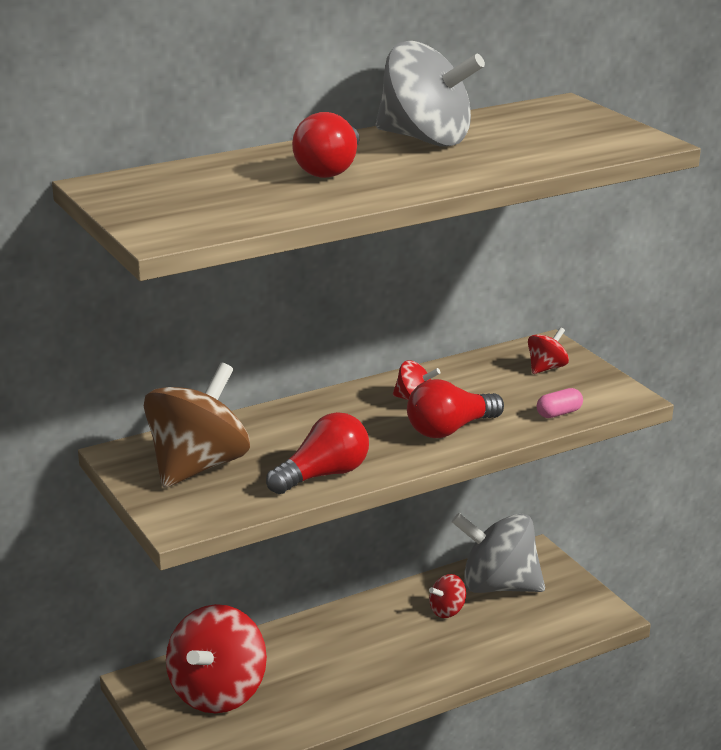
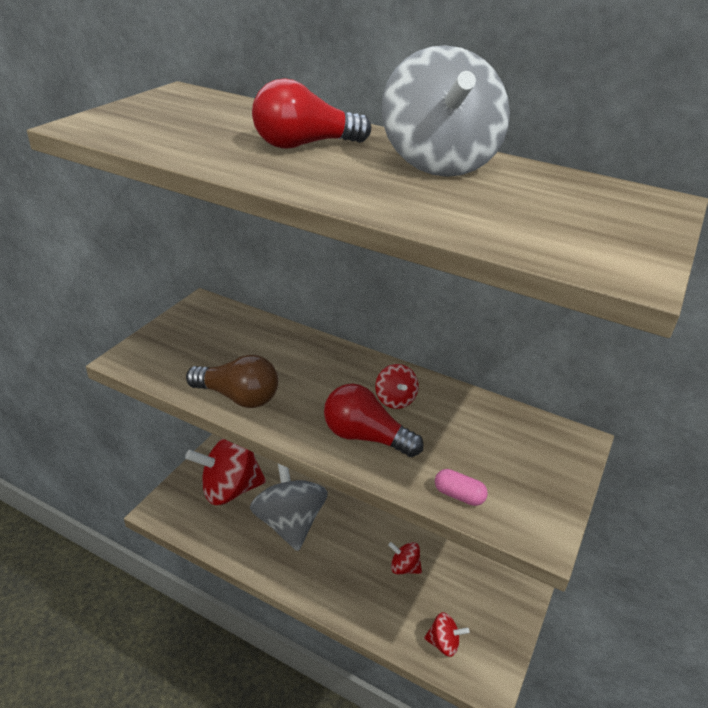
camera: 55 degrees right, 10 degrees up
(198, 466) = (209, 338): brown spinning top -> none
(323, 475) = (238, 397): red light bulb -> brown light bulb
(498, 586) = (460, 585): grey spinning top -> grey spinning top (289, 522)
(546, 368) = (533, 456): red spinning top -> red spinning top (443, 643)

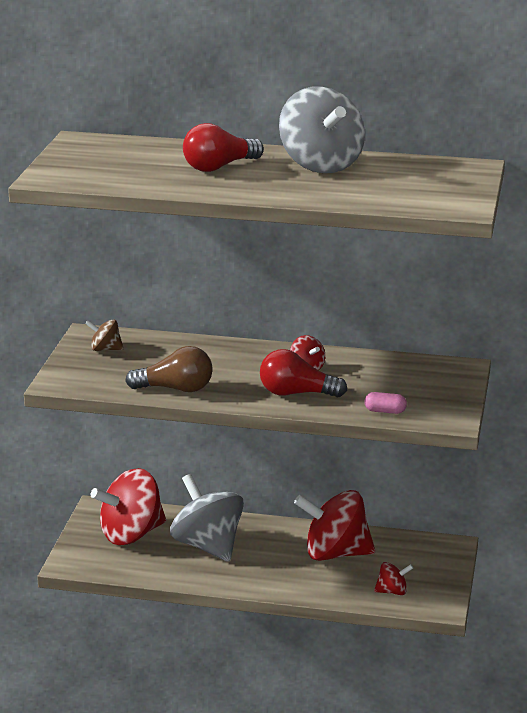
camera: 15 degrees left, 10 degrees down
(205, 326) = (105, 349): none -> brown spinning top
(404, 567) = (335, 553): red spinning top -> red spinning top, size x2.19

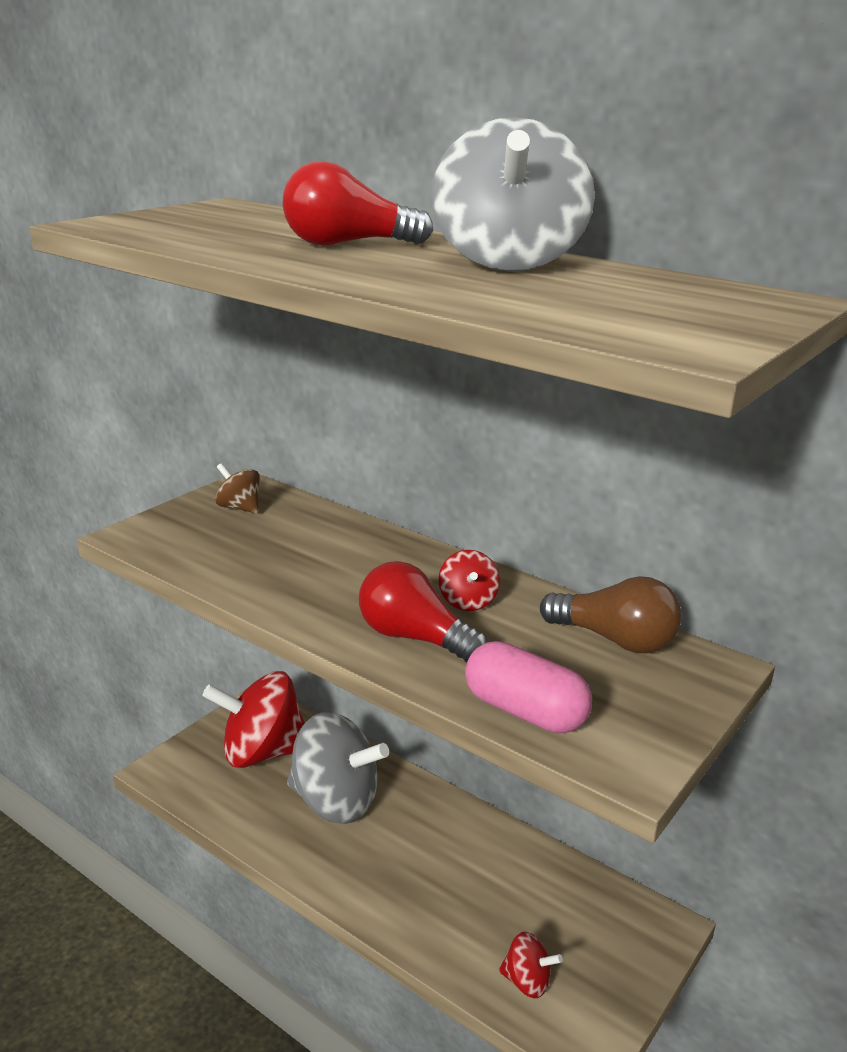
camera: 25 degrees right, 0 degrees up
(175, 389) = (258, 583): brown light bulb -> brown light bulb (614, 640)
(208, 545) = (335, 802): grey spinning top -> grey spinning top turned 120 degrees clockwise
(335, 553) = (488, 876): red spinning top -> none
(385, 411) = (525, 711): pink capsule -> pink capsule, size x1.79

